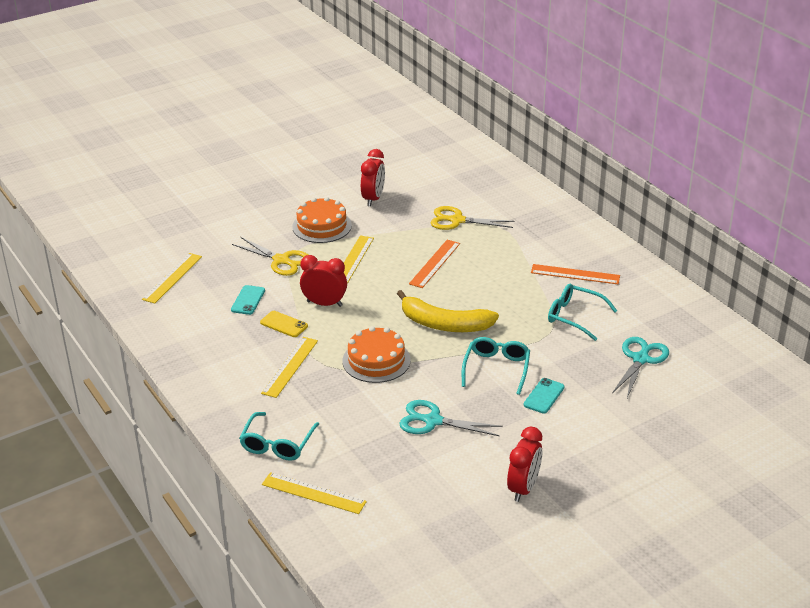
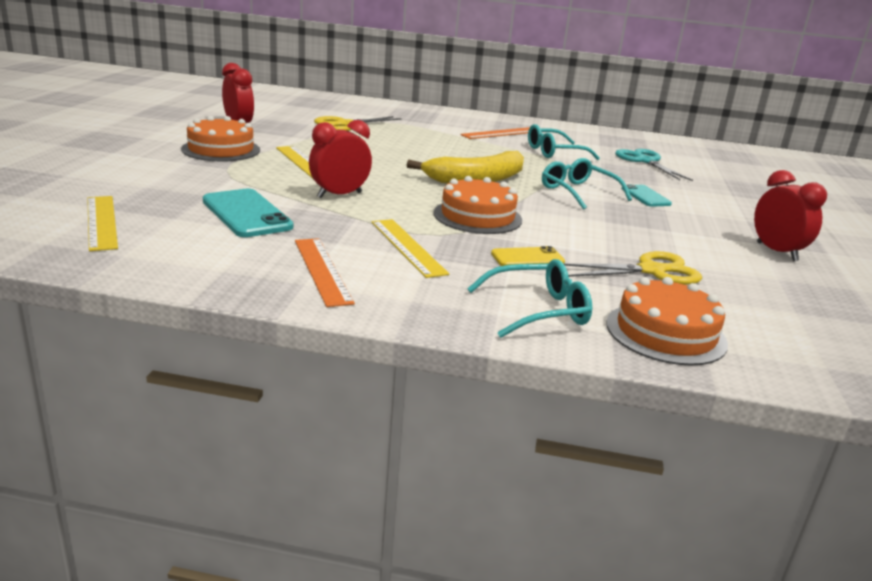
camera: 50 degrees left, 10 degrees down
(248, 300) = (246, 214): turquoise phone -> turquoise phone, size x1.68
(277, 444) = (538, 310): turquoise glasses -> turquoise glasses turned 75 degrees counterclockwise
(281, 260) = (224, 179): yellow scissors -> yellow scissors (651, 271)
(284, 324) = (329, 219): yellow phone -> yellow phone (527, 258)
(313, 493) = (665, 333): yellow ruler -> orange cake
(433, 421) = (618, 238): turquoise scissors -> none
(435, 263) = (384, 149): orange ruler -> orange ruler (322, 270)

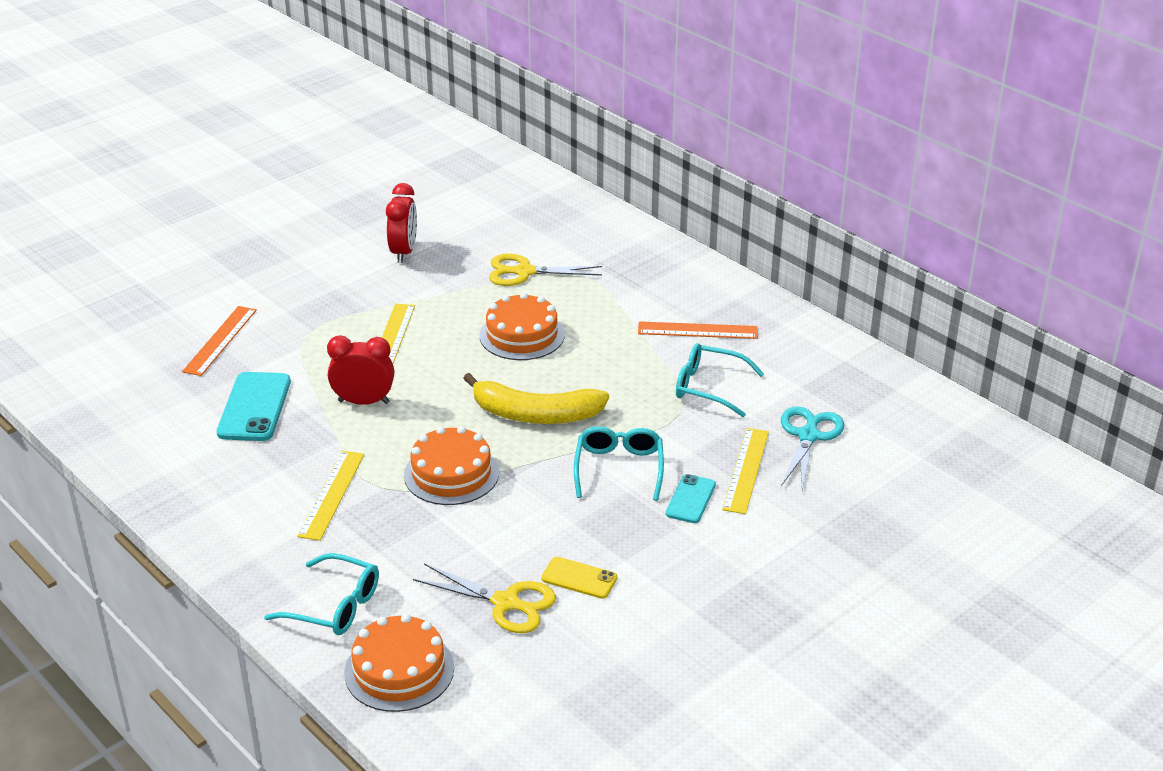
camera: 40 degrees right, 10 degrees up
(101, 222) = (139, 386): yellow ruler -> yellow ruler (746, 470)
(221, 149) = (339, 295): orange cake -> orange cake (522, 335)
(322, 270) = (232, 500): orange ruler -> orange ruler (220, 340)
(527, 258) = (415, 545): yellow phone -> yellow phone (579, 578)
(776, 252) = (689, 630): red clock -> none

